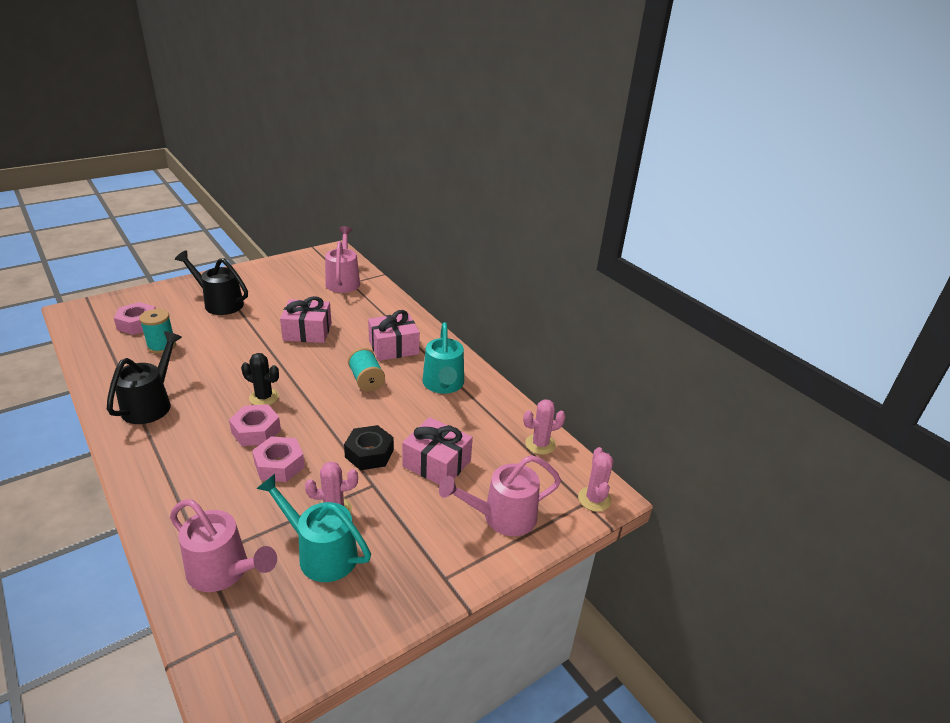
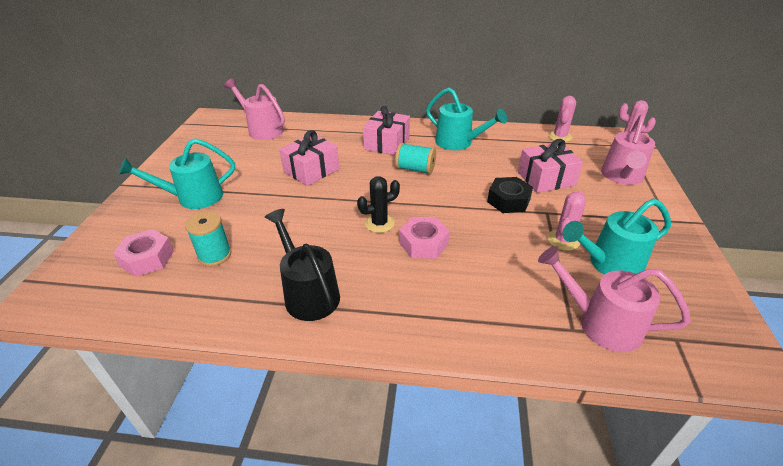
camera: 45 degrees left, 5 degrees up
(219, 303) = (193, 198): black watering can -> turquoise watering can
(224, 572) = (600, 323): pink watering can -> pink watering can turned 135 degrees counterclockwise
(279, 465) = (483, 247): pink nut -> none

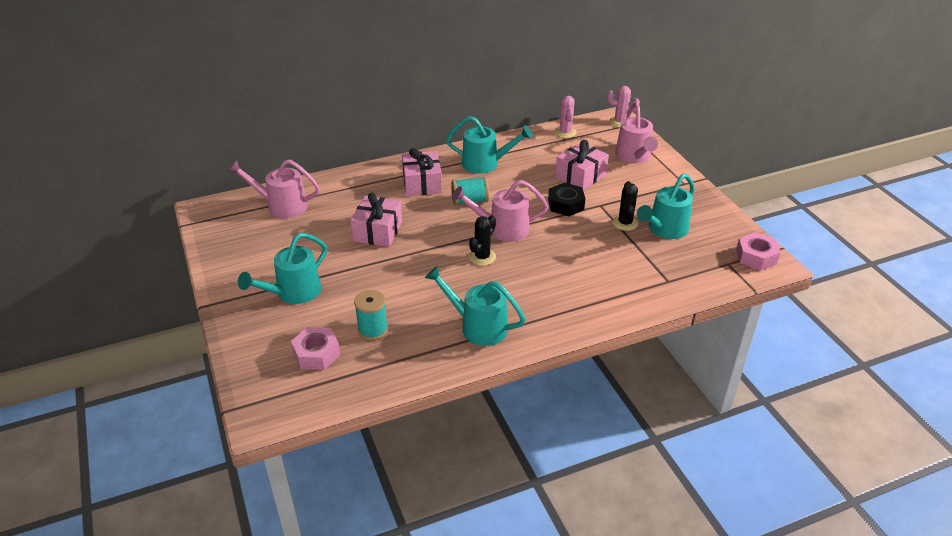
camera: 30 degrees left, 0 degrees up
(308, 292) = (477, 326): black watering can -> turquoise watering can
(423, 243) = (530, 260): pink nut -> pink nut (756, 257)
(563, 240) = (625, 223): pink cactus -> black cactus
(600, 323) = (681, 271): pink watering can -> pink watering can (502, 229)

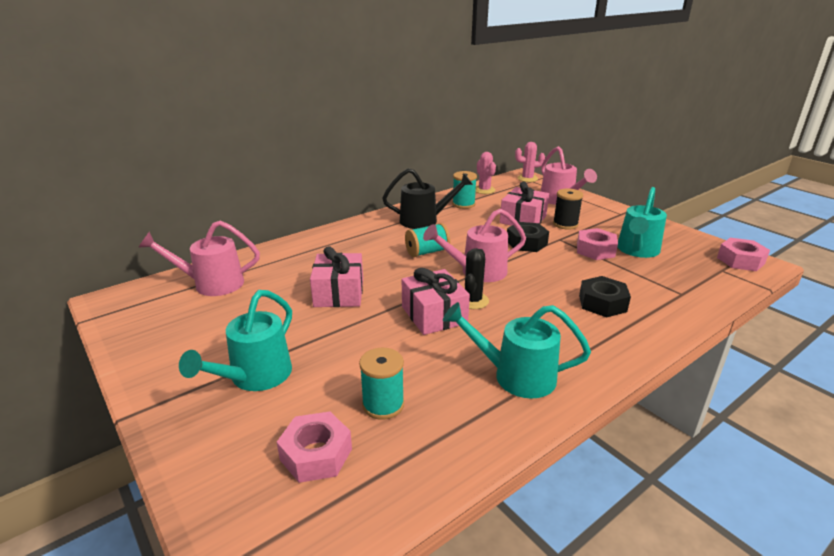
camera: 15 degrees left, 10 degrees down
(422, 183) = (367, 244): pink gift -> pink gift (434, 315)
(486, 164) = (425, 220): turquoise watering can -> black watering can
(534, 148) = (463, 204): none -> turquoise spool
(590, 278) = (602, 303): none -> black nut
(618, 188) = (565, 224): none -> black spool
(625, 223) = (595, 250): black cactus -> pink nut

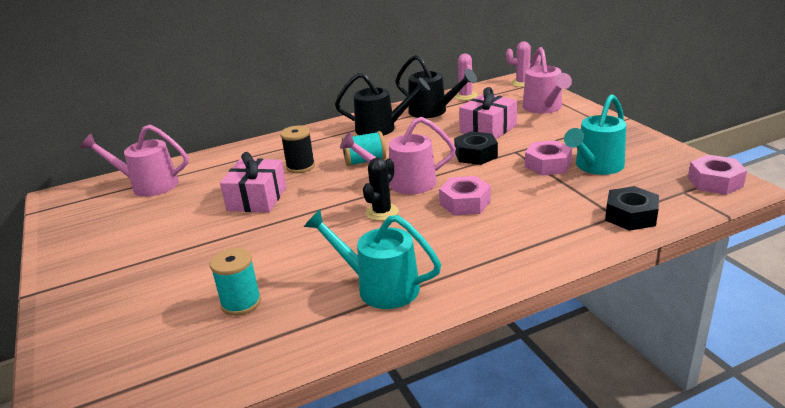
camera: 15 degrees right, 0 degrees up
(254, 377) = (144, 271): turquoise watering can -> none
(316, 454) = (162, 339): pink nut -> pink nut (465, 203)
(434, 315) = (335, 224): pink gift -> none
(463, 204) = (433, 111): turquoise spool -> black watering can
(565, 224) = (532, 135): black spool -> black spool (300, 166)
(602, 303) = (517, 221): black nut -> black nut (631, 216)

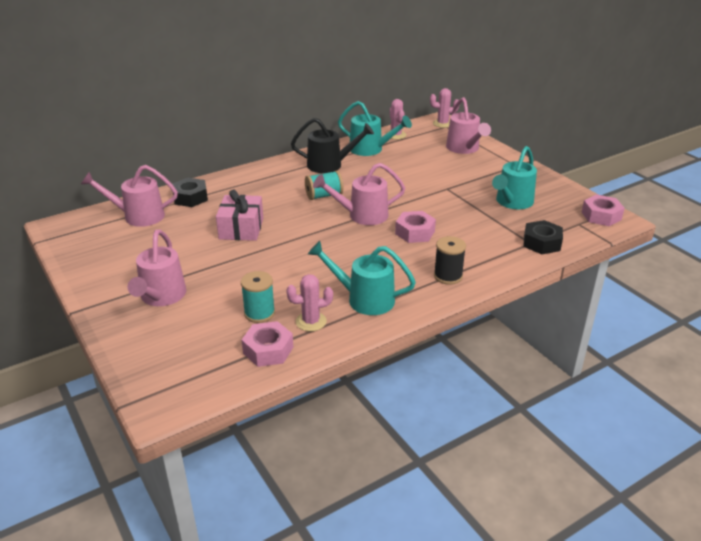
camera: 10 degrees left, 5 degrees up
(131, 280) = (161, 297): none -> pink watering can
(300, 166) = (269, 200): black spool -> black spool (448, 276)
(302, 316) = (311, 322): none -> pink cactus
(382, 212) = (350, 240): black cactus -> none
(433, 111) = (371, 149): black watering can -> turquoise watering can
(475, 154) = (415, 191): black nut -> black nut (190, 198)
(488, 129) = (421, 167): pink gift -> none
(548, 165) = (474, 200): pink nut -> pink nut (268, 350)

